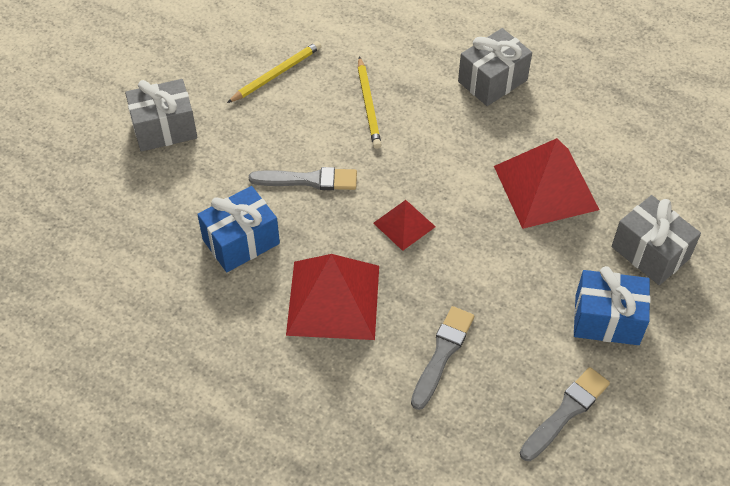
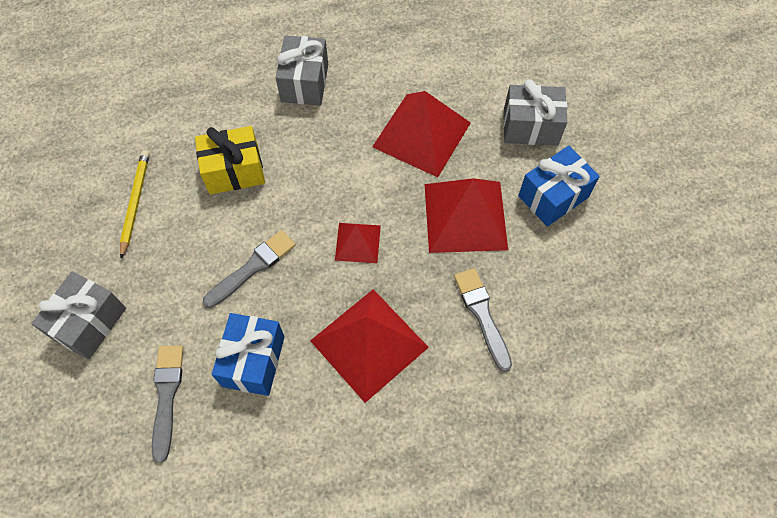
camera: 45 degrees left, 10 degrees up
(368, 105) = (234, 171): yellow pencil -> yellow gift
(511, 274) = (465, 216): none -> red pyramid
(566, 412) = (595, 283): grey brush -> grey brush (167, 396)

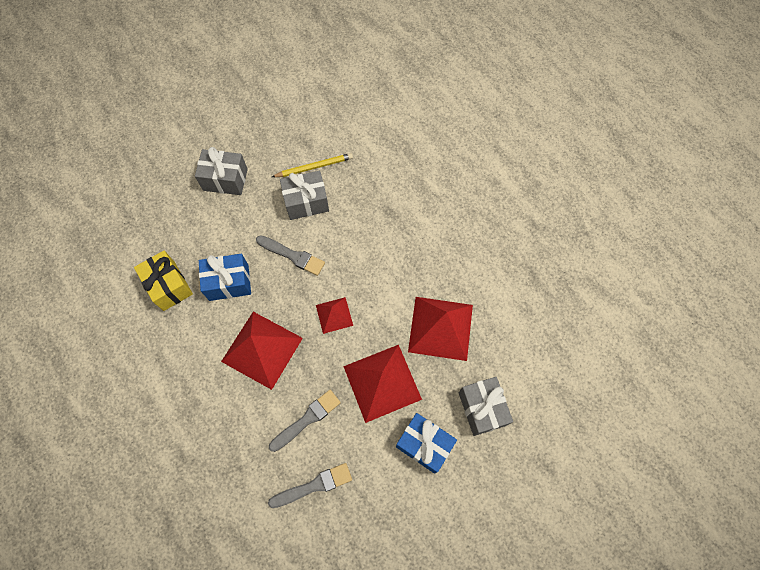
camera: 70 degrees right, 5 degrees up
(167, 396) = (192, 242): grey brush -> grey brush (314, 485)
(234, 171) = (360, 215): yellow gift -> yellow gift (169, 286)
(305, 83) = (451, 230): grey gift -> grey gift (306, 202)

